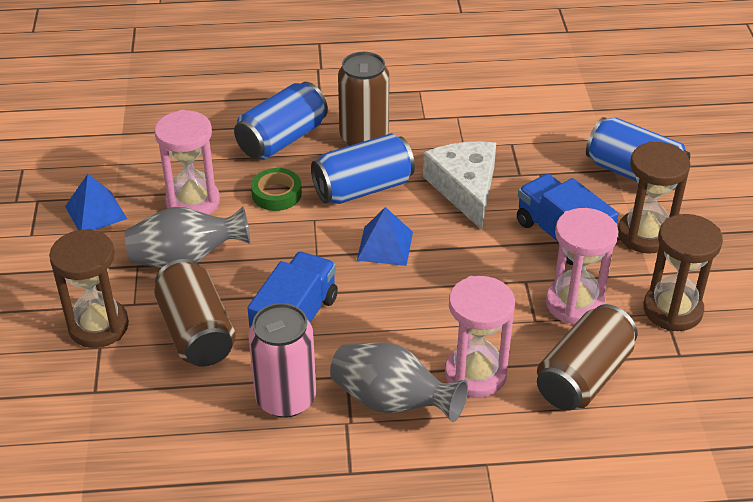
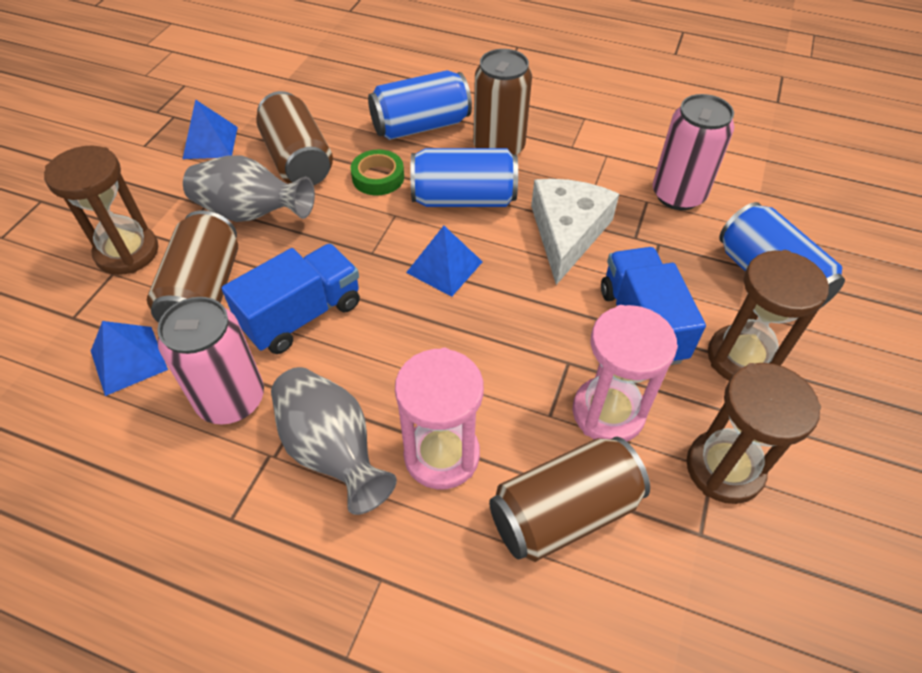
camera: 25 degrees right, 10 degrees up
(175, 403) = (128, 360): none -> blue pyramid
(193, 202) = (298, 160): pink hourglass -> brown can
(532, 131) = (678, 195): none -> pink can

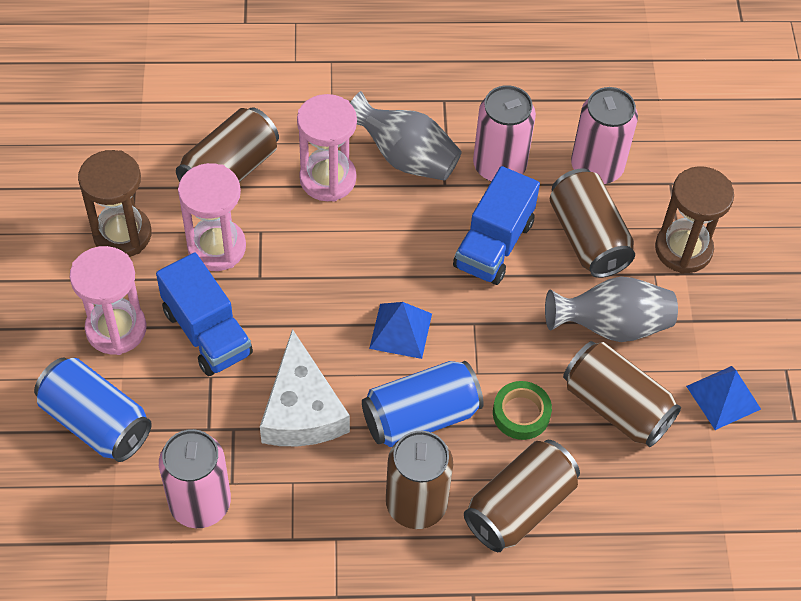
camera: 155 degrees right, 5 degrees up
(128, 360) = (596, 167): blue pyramid -> pink can
(420, 126) = (519, 507): blue can -> brown can
(741, 358) = (116, 329): brown hourglass -> pink hourglass

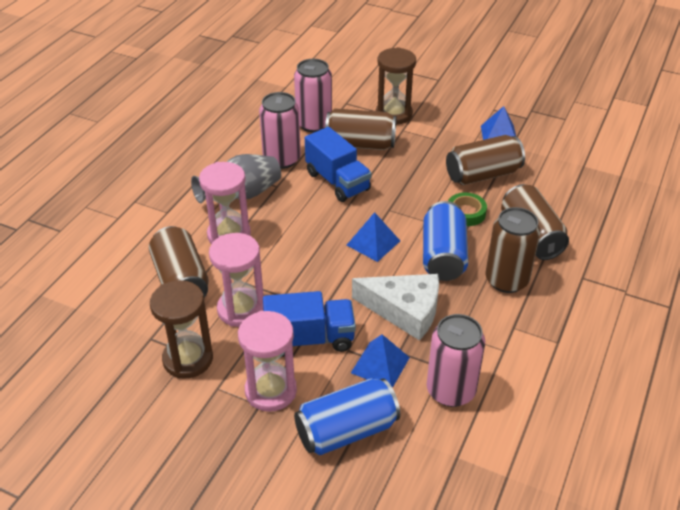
camera: 60 degrees left, 15 degrees down
(203, 417) = (380, 365): none -> blue pyramid
(611, 326) = (427, 157): grey vase -> none

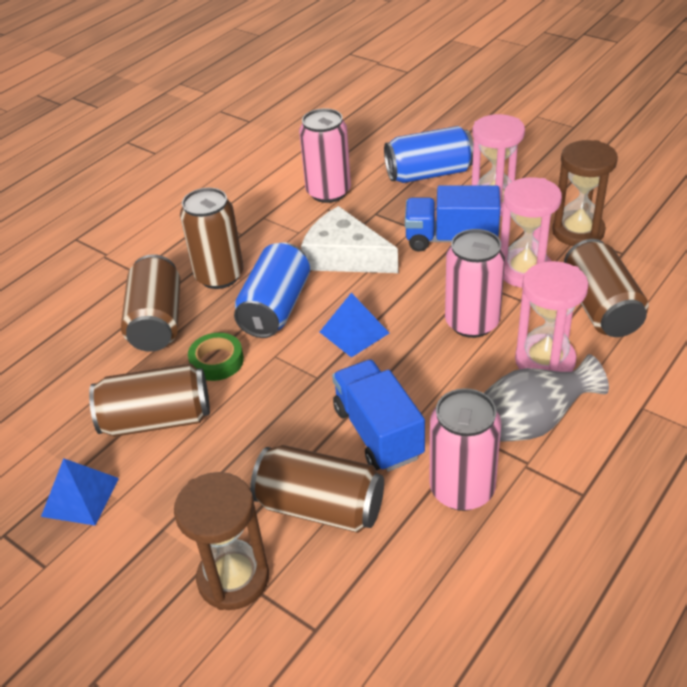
camera: 165 degrees left, 0 degrees up
(314, 124) = (392, 573): pink can -> pink can (472, 323)
(380, 365) = (386, 214): blue pyramid -> none

